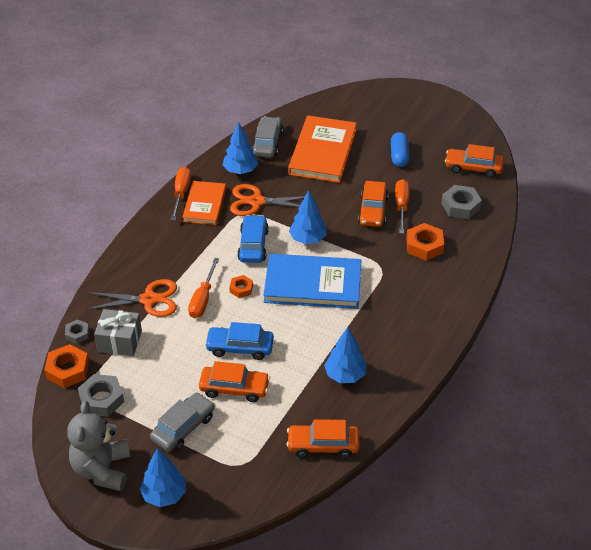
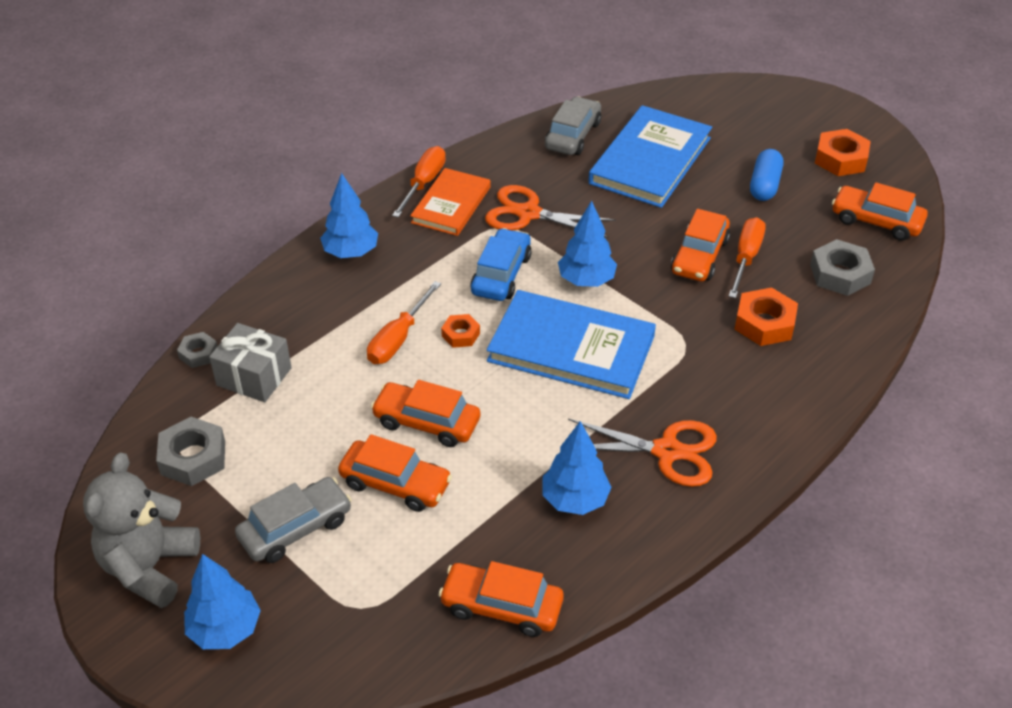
camera: 15 degrees right, 0 degrees up
(67, 370) = (163, 403): orange nut -> orange nut (840, 159)
(149, 300) = (320, 324): orange scissors -> orange scissors (667, 451)
(240, 171) = (520, 167): blue tree -> blue tree (351, 252)
(240, 347) = (426, 422): blue car -> orange car
(323, 152) = (650, 161): orange book -> blue book

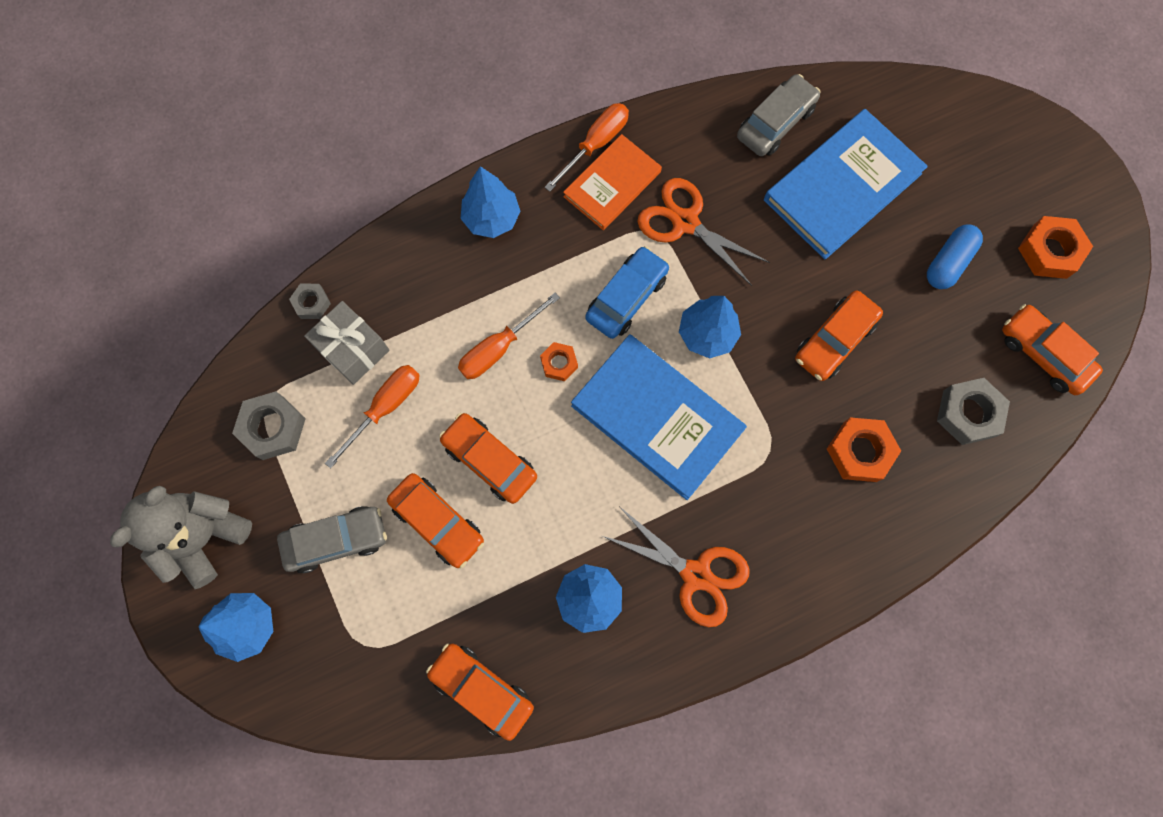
camera: 20 degrees right, 30 degrees up
(745, 258) = (881, 358): orange screwdriver -> orange screwdriver (385, 407)

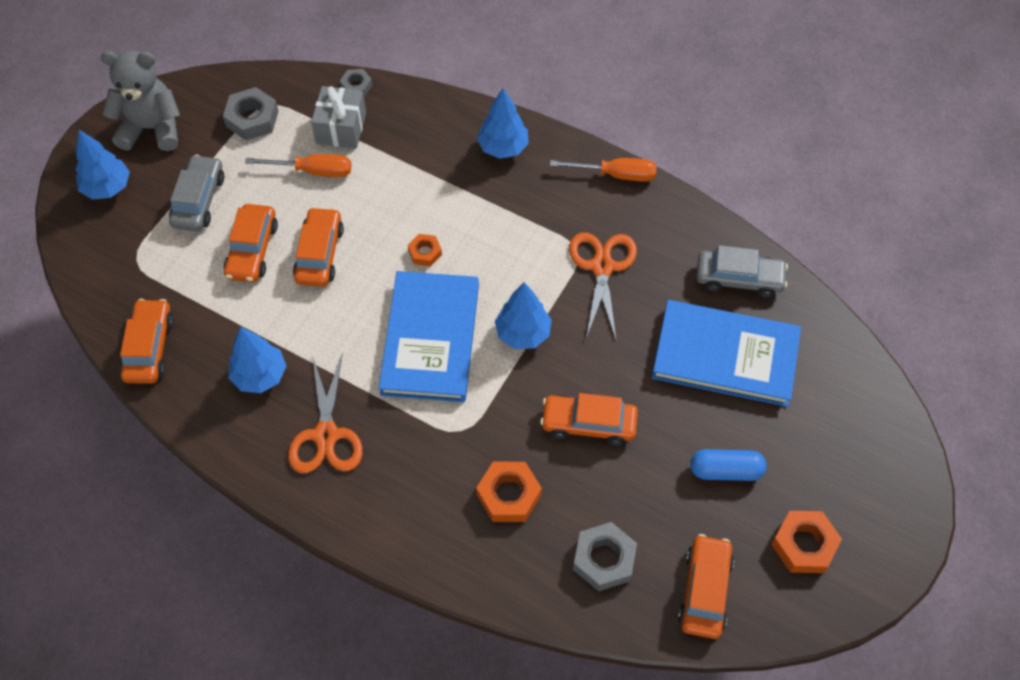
camera: 55 degrees right, 15 degrees down
(336, 540) = (199, 200): grey car -> grey car turned 120 degrees counterclockwise
(499, 348) = (408, 210): orange screwdriver -> none
(612, 184) = (593, 203): orange book -> none
(626, 297) = (510, 264): blue car -> none

